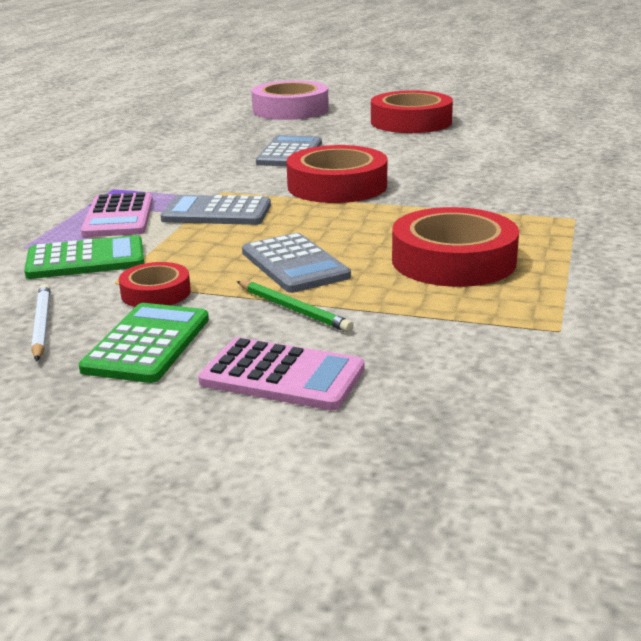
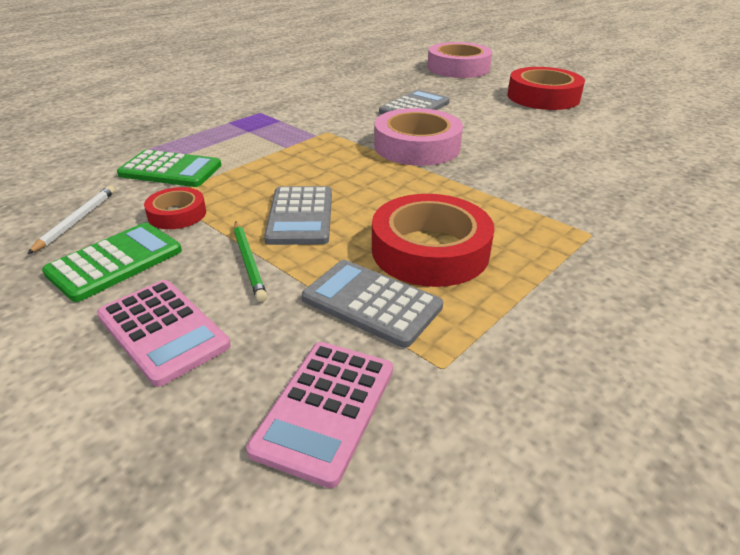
camera: 25 degrees right, 10 degrees up
(119, 217) = (234, 138): pink calculator -> pink calculator (325, 409)
(217, 212) = (302, 150): grey calculator -> grey calculator (371, 303)
(337, 186) = (417, 146): red tape -> pink tape

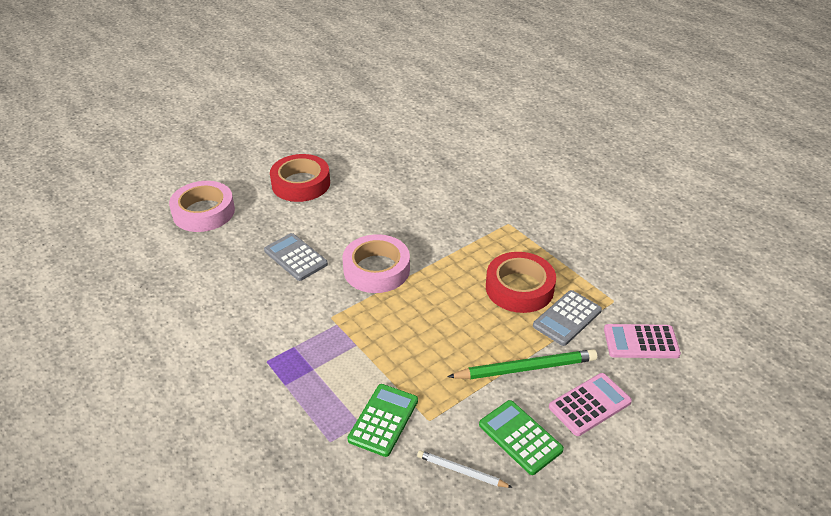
camera: 80 degrees left, 5 degrees up
(177, 214) = (460, 409): red tape -> none
(249, 262) = (526, 368): green pencil -> green pencil, size x1.73
(300, 216) = (473, 341): grey calculator -> none
(325, 409) = (641, 342): pink calculator -> pink calculator turned 150 degrees clockwise

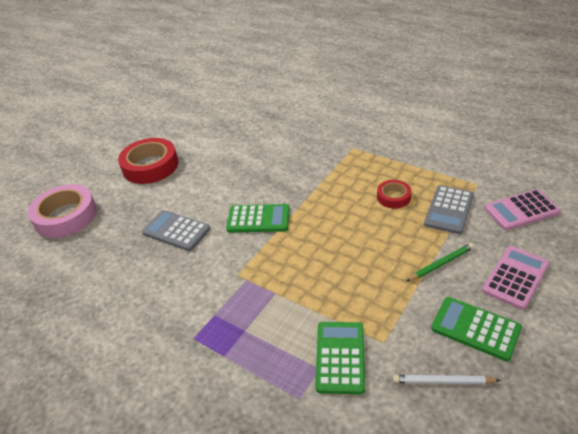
camera: 15 degrees left, 0 degrees up
(376, 269) = (258, 219): pink tape -> green calculator
(519, 288) = (393, 197): red tape -> red tape, size x0.53
(526, 368) = (441, 264): green pencil -> green pencil, size x0.58

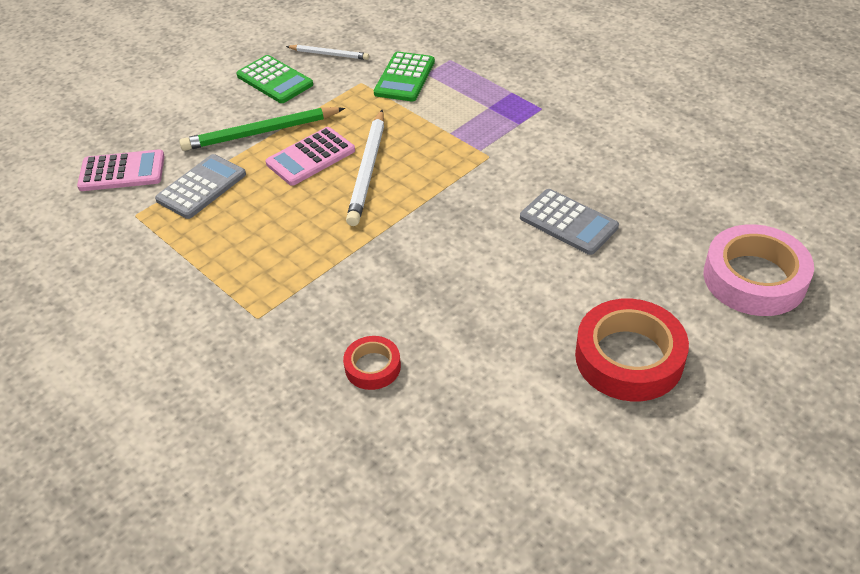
camera: 170 degrees left, 5 degrees up
(258, 219) = (449, 219): green calculator -> none
(331, 245) = (368, 170): none -> white pencil
(393, 197) = (255, 217): red tape -> red tape (372, 367)
(441, 264) = (260, 132): green pencil -> green pencil, size x1.73
(515, 277) = (201, 110): pink calculator -> pink calculator (311, 157)

